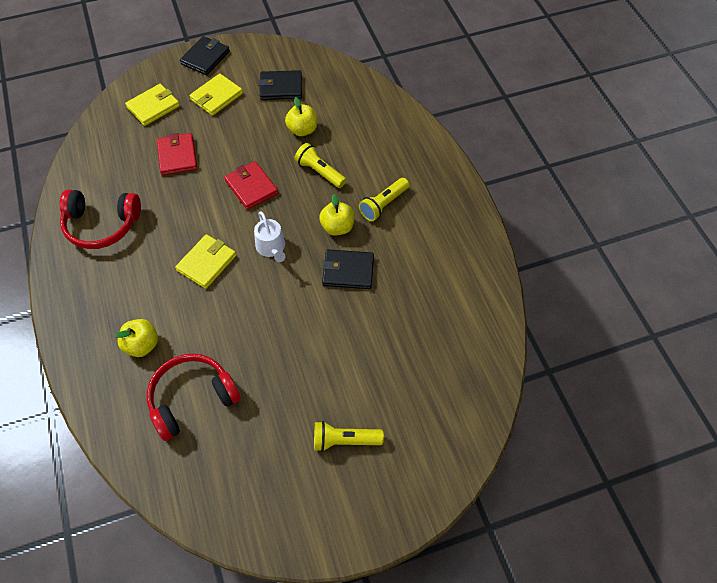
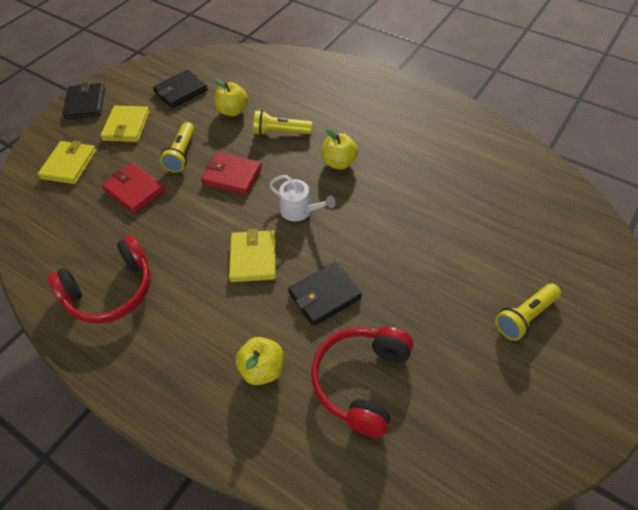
camera: 35 degrees left, 5 degrees down
(348, 271) = (383, 189): black wallet -> black wallet (324, 295)
(383, 205) = (357, 127): yellow flashlight -> yellow flashlight (182, 154)

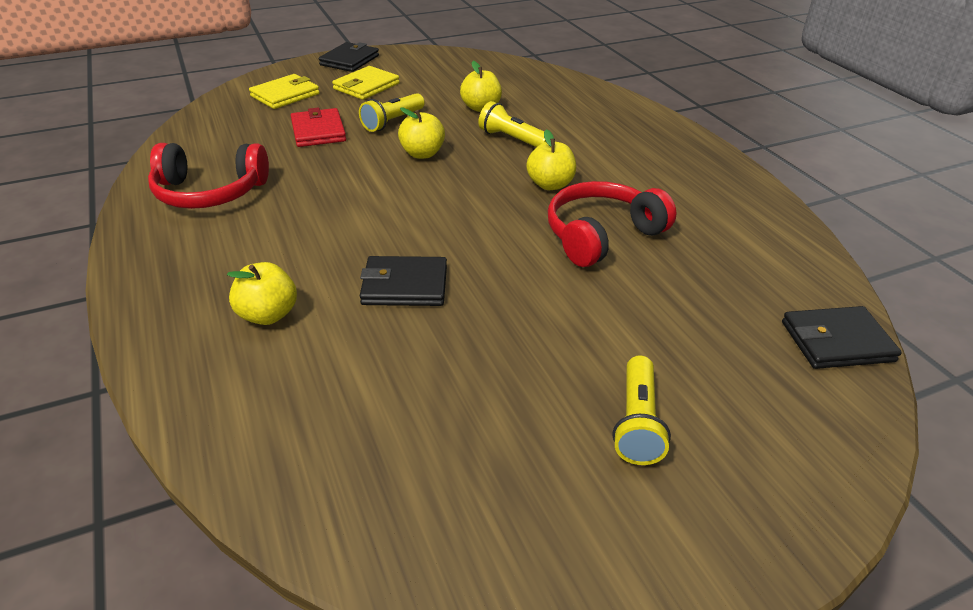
camera: 30 degrees right, 15 degrees down
(181, 91) = (446, 78): black wallet -> black wallet (837, 341)
(232, 175) = (422, 154): red wallet -> yellow apple
(253, 258) = (367, 223): yellow wallet -> none
(300, 210) = (461, 206): white watering can -> none
(361, 381) = (356, 378): red headphones -> red headphones (601, 235)
(524, 317) = (637, 423): yellow flashlight -> yellow flashlight turned 75 degrees counterclockwise

